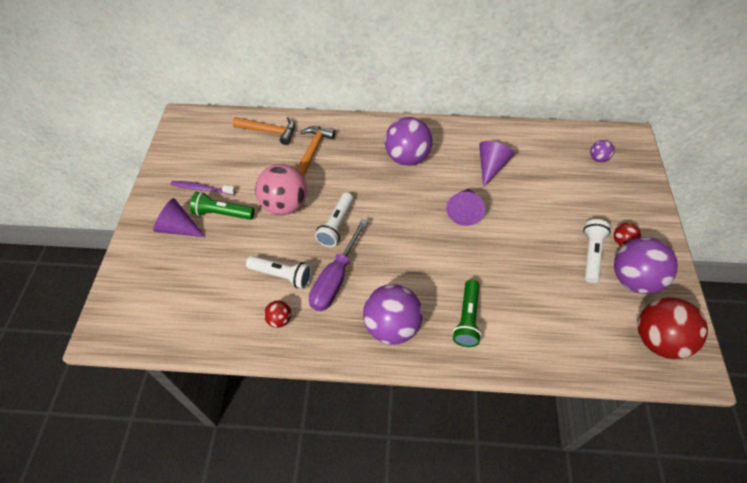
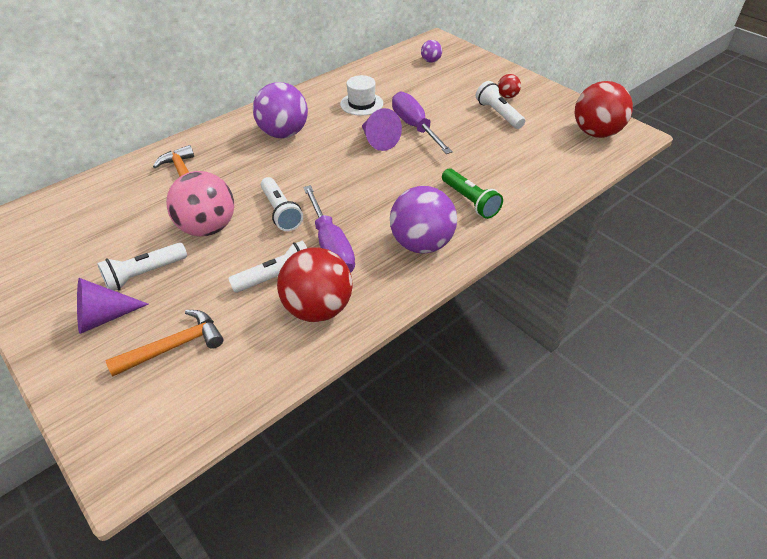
camera: 45 degrees left, 10 degrees down
(202, 188) = (90, 271): purple toothbrush -> none
(222, 213) = (144, 274): green flashlight -> white flashlight
(269, 131) = (113, 186): orange hammer -> orange hammer (174, 346)
(279, 319) = (318, 309): red ball -> red ball, size x2.13
(491, 167) = (361, 104): purple cone -> white hat
(506, 218) = (415, 127): none -> purple screwdriver
(633, 279) = (540, 111): purple ball -> none

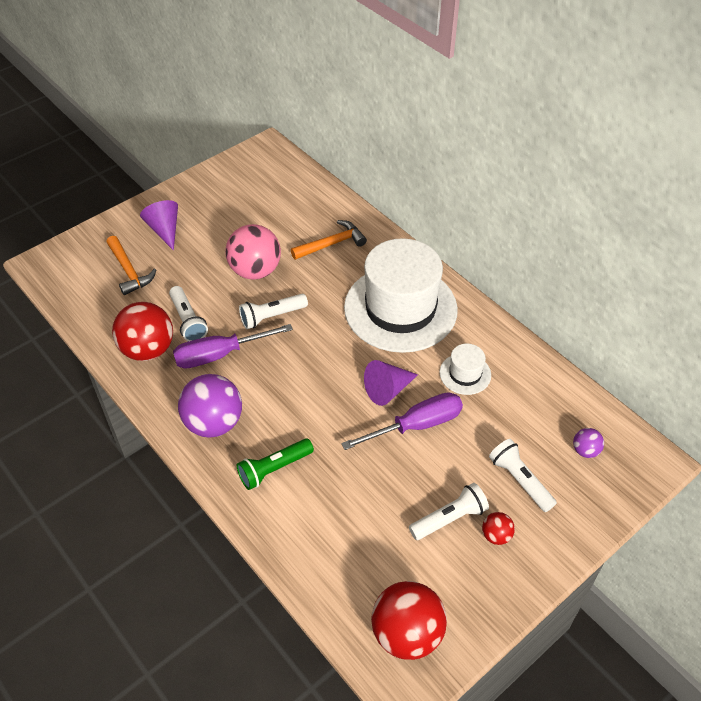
camera: 90 degrees right, 5 degrees up
(144, 274) = (205, 242): white flashlight -> white flashlight (520, 480)
(284, 133) = (400, 308): purple ball -> white hat

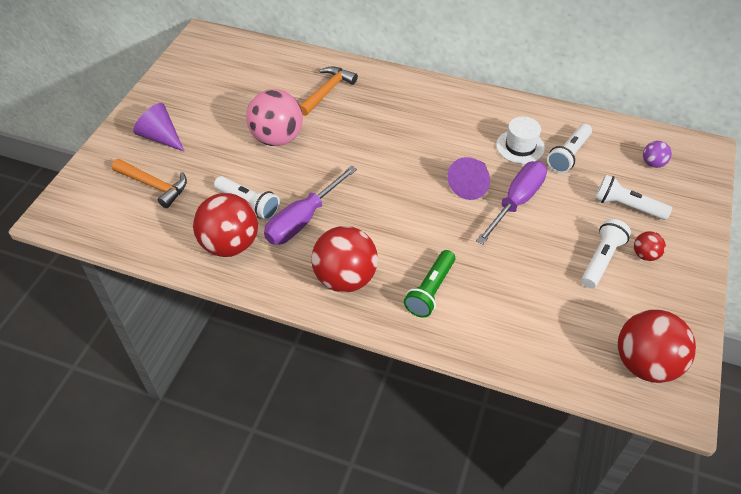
camera: 30 degrees left, 0 degrees up
(214, 423) = (345, 278): purple ball -> red ball
(271, 316) = (324, 169): white flashlight -> white flashlight (568, 155)
(400, 308) = (428, 119): white hat -> none

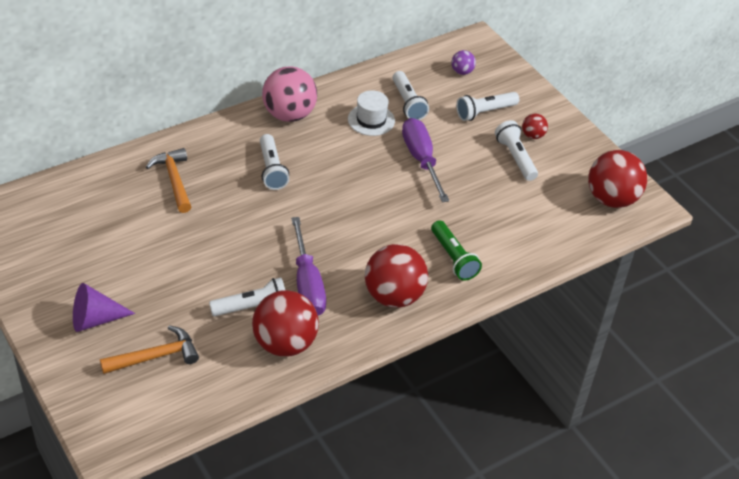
camera: 55 degrees left, 5 degrees down
(277, 138) = (193, 245): pink ball -> pink ball (289, 115)
(397, 129) = (272, 169): none -> white flashlight
(471, 185) = (378, 171): purple cone -> none

